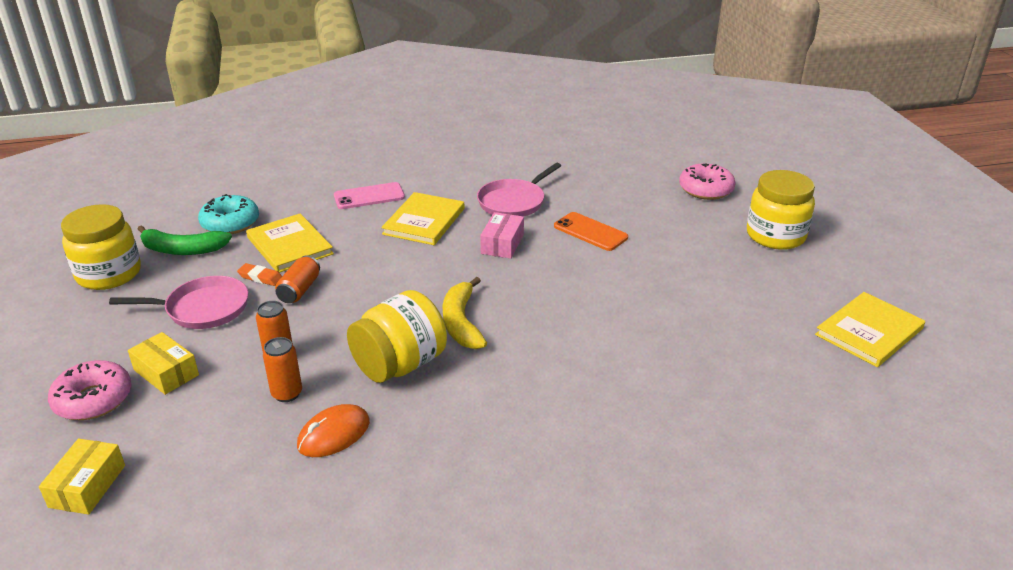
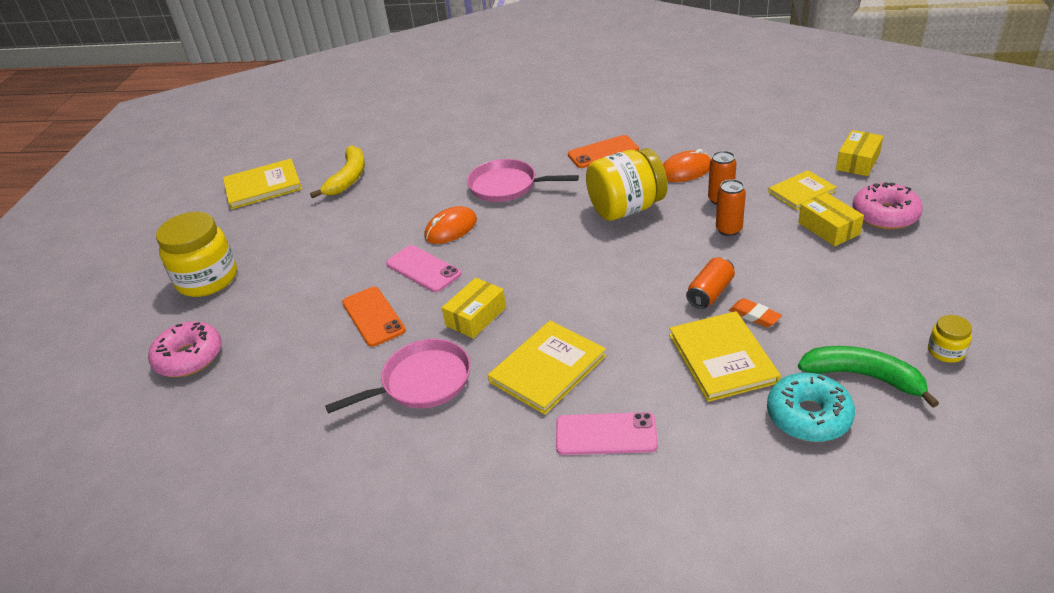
camera: 155 degrees left, 5 degrees up
(109, 274) = (946, 351): yellow jar -> yellow jar, size x0.45
(183, 420) = (801, 192): none -> yellow book
(203, 308) = (812, 286): pink pan -> pink pan (507, 186)
(458, 452) = (603, 152): none -> orange phone
(461, 323) = (561, 236): yellow banana -> yellow banana (348, 178)
(502, 244) = (476, 316): pink box -> yellow box
(581, 272) = (423, 269): none -> pink phone
(587, 313) = (451, 228): none -> orange mouse

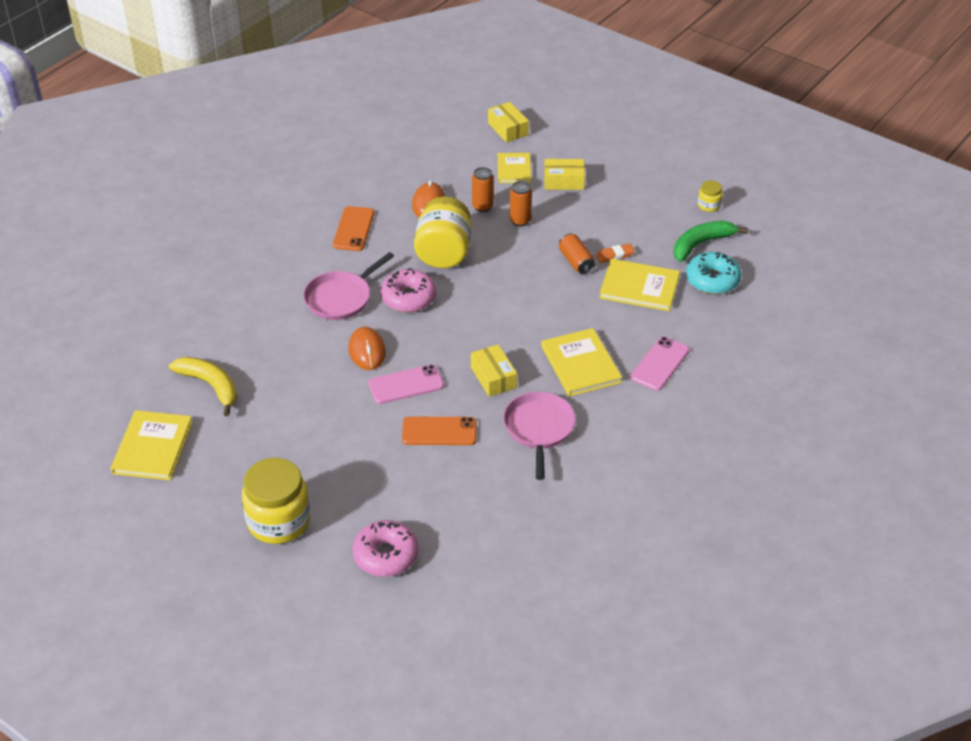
camera: 65 degrees left, 5 degrees up
(885, 215) = (574, 153): pink donut -> pink donut (408, 298)

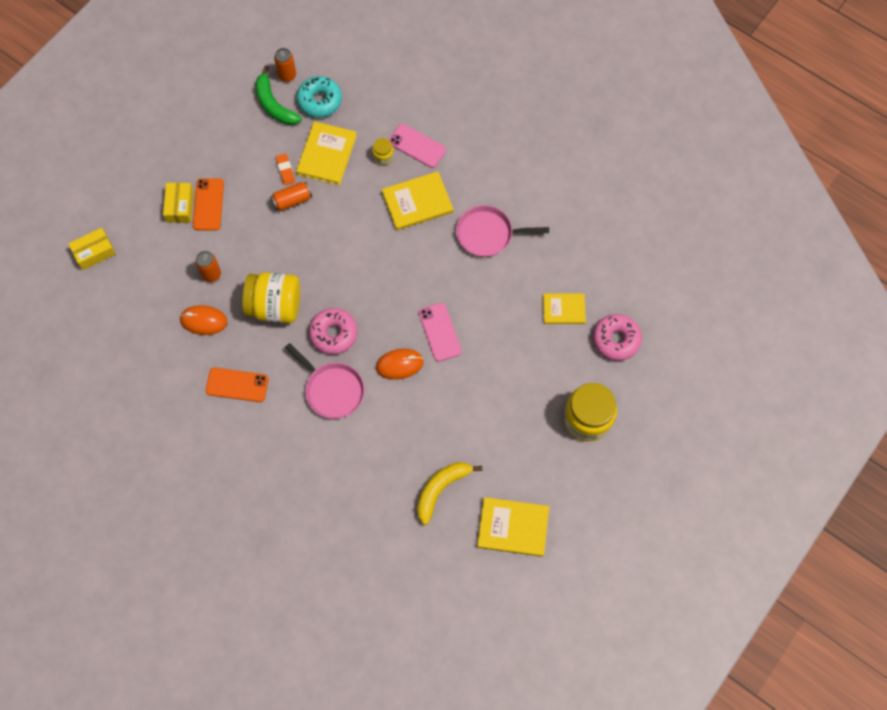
camera: 90 degrees left, 25 degrees up
(439, 431) = (491, 305): orange phone -> orange phone (208, 204)
(493, 377) = (431, 266): yellow box -> none
(514, 169) = (159, 248): yellow book -> yellow book (564, 309)
(520, 221) = (234, 243): orange can -> orange can (287, 75)
(709, 205) = (223, 94): yellow jar -> yellow jar (383, 156)

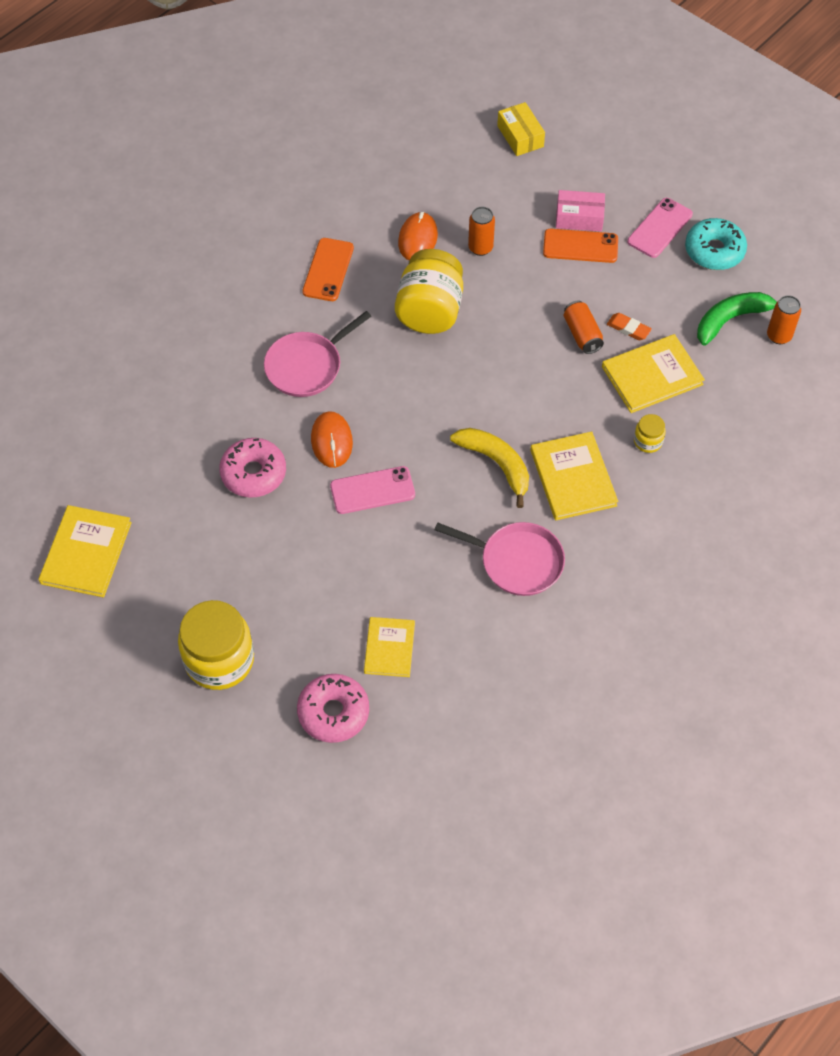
camera: 95 degrees right, 10 degrees down
(180, 206) = (579, 217): yellow box -> pink box
(285, 170) = (628, 329): orange eraser -> orange eraser turned 45 degrees clockwise
(319, 101) = (738, 371): turquoise donut -> turquoise donut (714, 251)
(326, 154) = (652, 375): yellow book -> yellow book turned 45 degrees counterclockwise
(333, 334) = (384, 371): pink donut -> pink donut (253, 473)
(417, 146) = (664, 484): pink phone -> pink phone (660, 228)
(441, 489) = (153, 475): yellow banana -> yellow banana (496, 464)
(488, 234) = (517, 561): pink pan -> pink pan turned 105 degrees clockwise

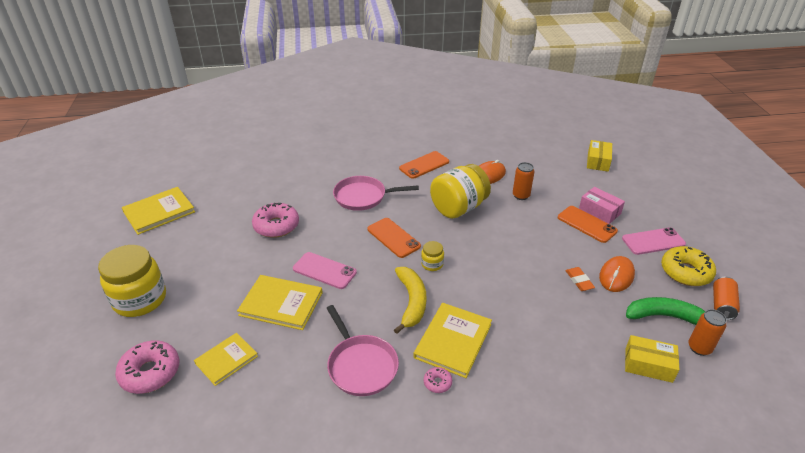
camera: 40 degrees right, 20 degrees down
(331, 441) = (333, 235): orange mouse -> orange mouse (616, 276)
(400, 400) = (393, 238): none -> orange phone
(582, 334) = (543, 267): orange can -> orange can (722, 305)
(597, 528) = (437, 383): none -> pink donut
(648, 441) = (530, 352): yellow jar -> yellow jar (432, 264)
(652, 375) = (571, 315): yellow book -> yellow book (281, 304)
(714, 251) = (685, 272): turquoise donut -> yellow donut
(751, 384) = (648, 365): none -> yellow box

